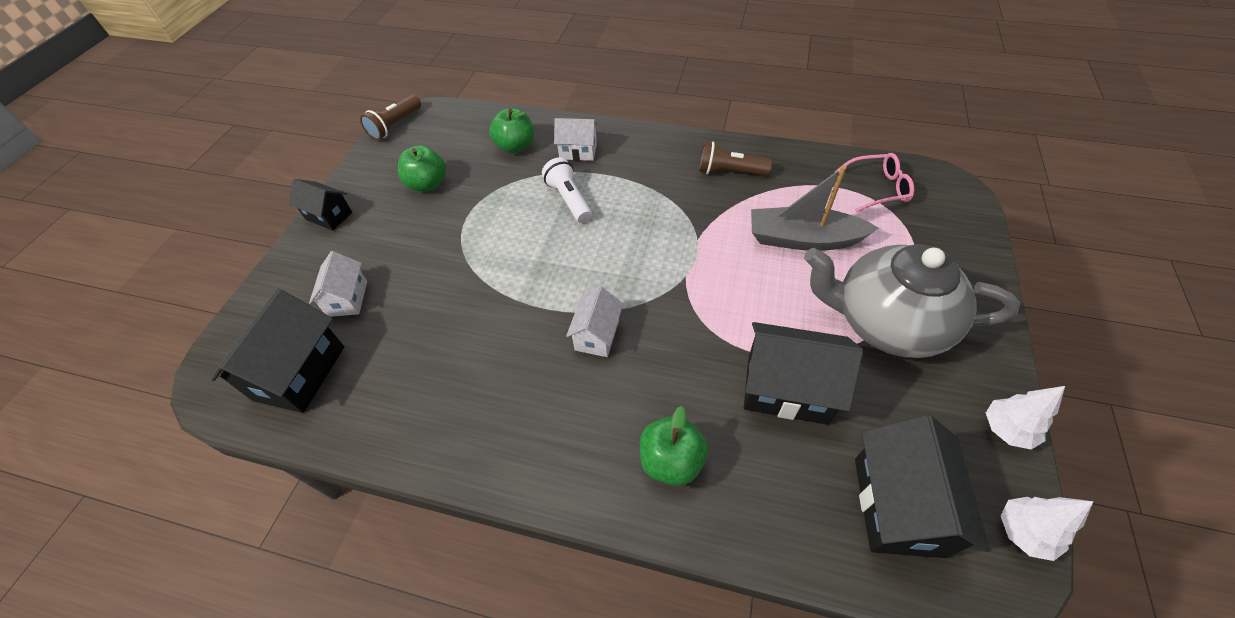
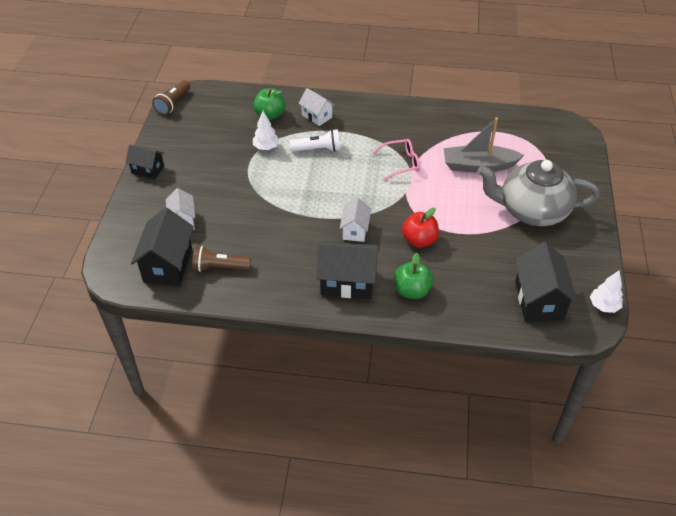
camera: 10 degrees left, 5 degrees down
(428, 184) = (213, 144): green apple -> none
(569, 199) = (318, 149): white flashlight -> white flashlight turned 120 degrees clockwise
(578, 151) = (317, 116): white house -> white house turned 45 degrees clockwise
(696, 362) = (419, 240): none -> red apple
(729, 172) = (426, 125): brown flashlight -> brown flashlight (219, 267)
(786, 389) = (474, 250): black house -> black house (347, 282)
(877, 188) = (525, 131): pink glasses -> pink glasses (401, 163)
(1006, 429) = (598, 260): white tree -> white tree (266, 147)

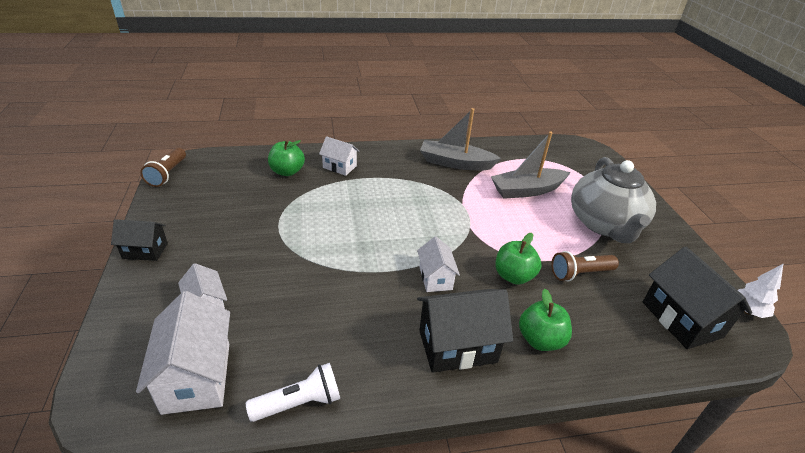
camera: 20 degrees left, 10 degrees down
(168, 265) = (197, 377): black house -> white house
(219, 267) = (277, 363): brown flashlight -> brown flashlight (580, 273)
(266, 147) = (293, 204): white tree -> none
(318, 149) = (354, 198): white flashlight -> white flashlight (299, 403)
(401, 163) = (449, 199): pink glasses -> none
(419, 240) = (513, 276): red apple -> green apple
(425, 127) = (455, 163): none -> grey boat
(531, 211) = (604, 224): grey teapot -> grey teapot turned 75 degrees counterclockwise

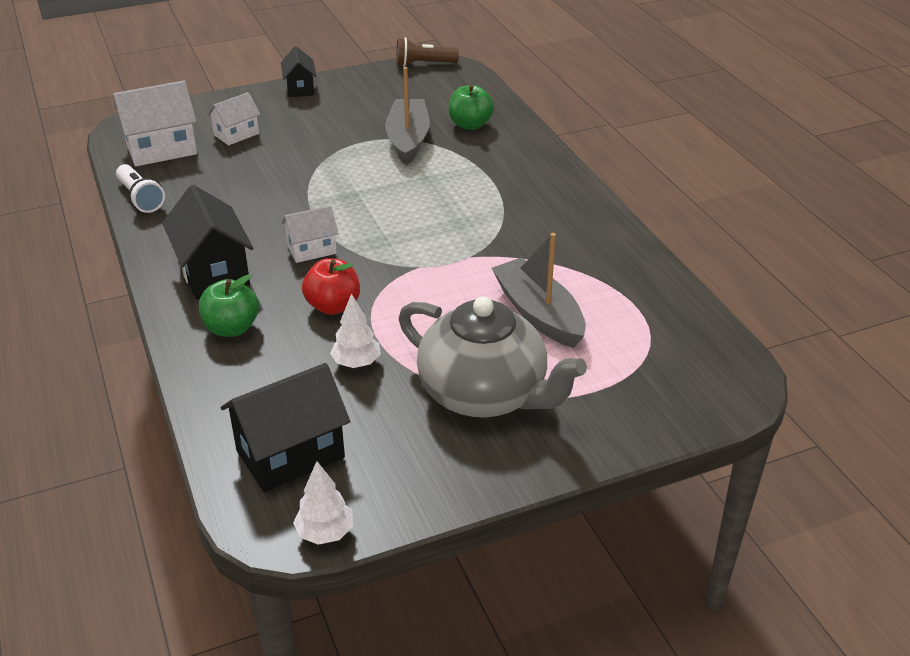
camera: 80 degrees right, 0 degrees up
(339, 167) = (503, 155): white house -> none
(455, 163) = (575, 242): grey boat -> grey boat (408, 140)
(513, 276) = (333, 306): green apple -> red apple
(580, 273) = (356, 363): brown flashlight -> white tree
(604, 224) = (485, 394): grey teapot -> grey teapot turned 135 degrees counterclockwise

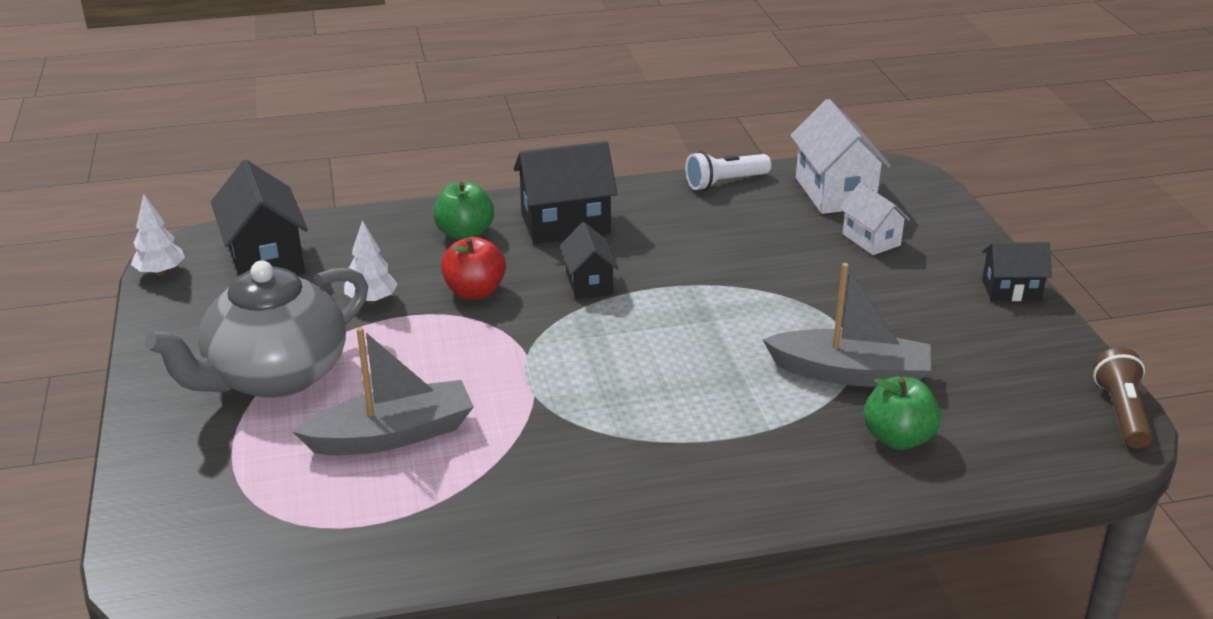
camera: 100 degrees right, 5 degrees down
(312, 250) = (589, 283): white house -> black house

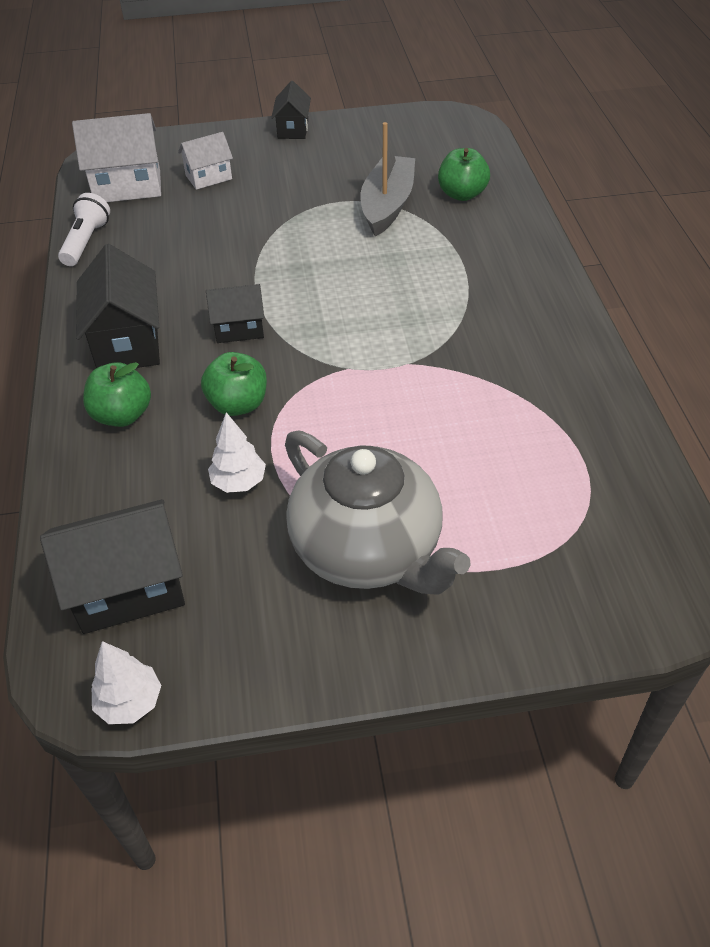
camera: 85 degrees left, 15 degrees up
(392, 435) = (464, 451): grey boat -> none
(475, 292) = (238, 404): red apple -> green apple
(725, 182) = (86, 242): white flashlight -> white flashlight turned 150 degrees counterclockwise
(1121, 412) = (434, 113): brown flashlight -> none

